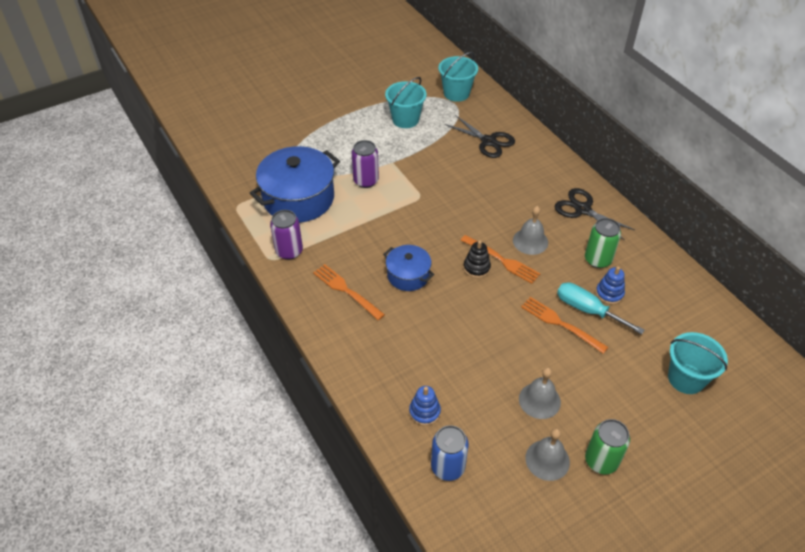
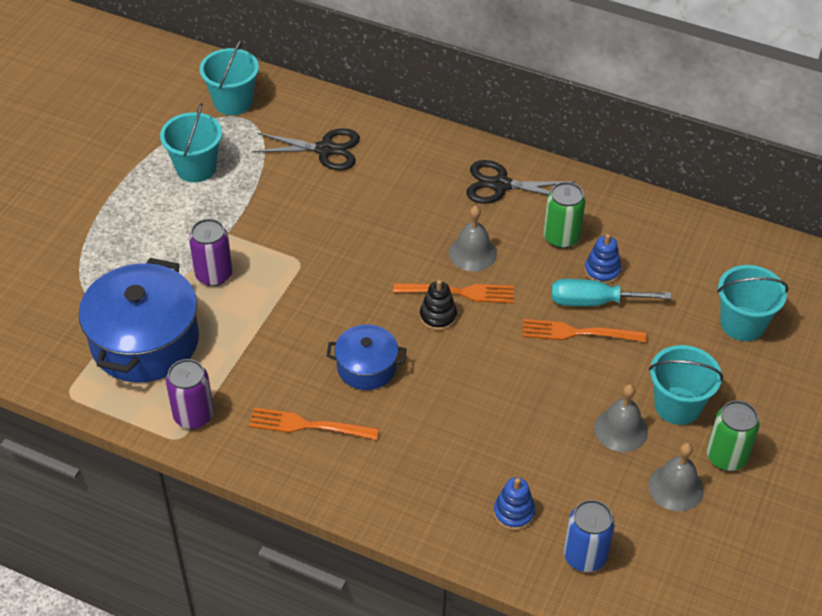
camera: 35 degrees left, 0 degrees up
(592, 407) = (677, 405): none -> turquoise bucket

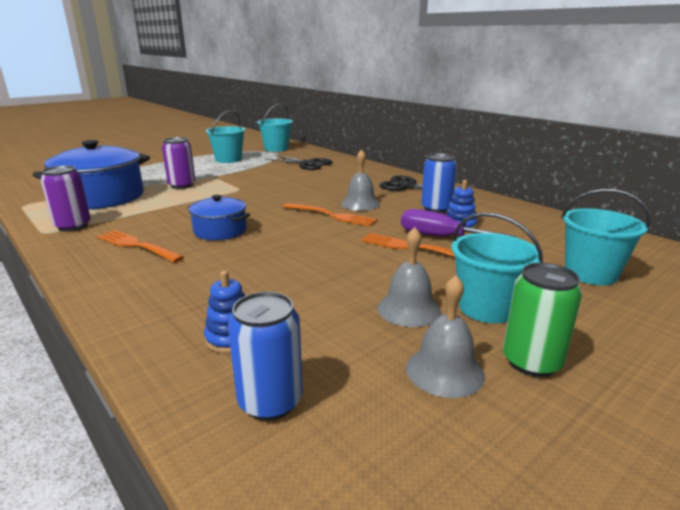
camera: 25 degrees right, 25 degrees down
(438, 316) = (303, 221): black stacking toy -> none
(561, 237) = (436, 209): green can -> blue can
(594, 302) = (440, 237): turquoise screwdriver -> purple screwdriver

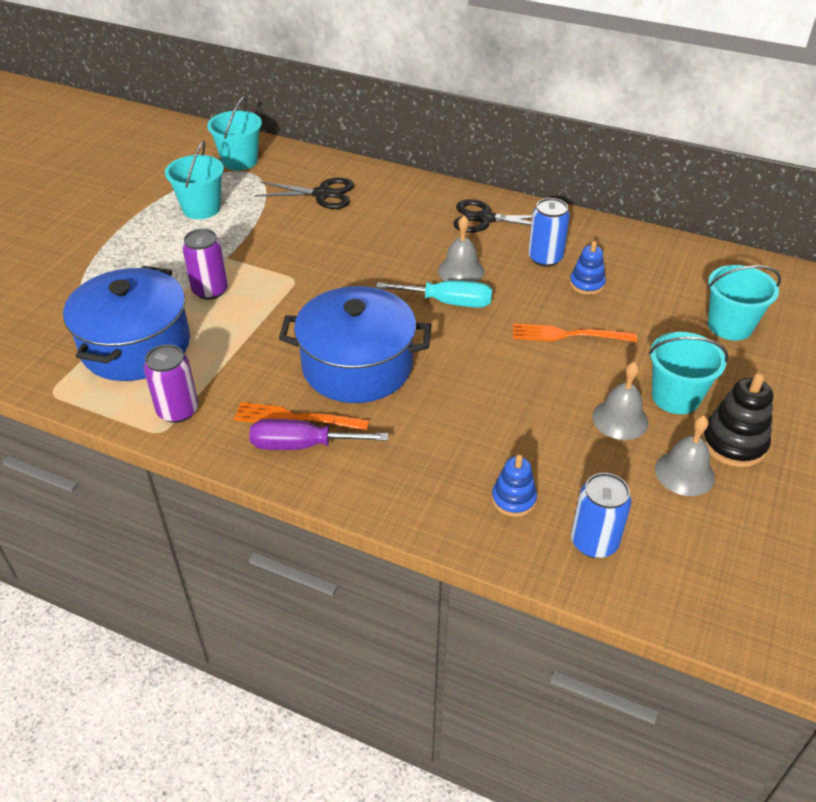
camera: 25 degrees left, 20 degrees up
(220, 231) = (357, 366): blue pot -> blue pot, size x1.84
(331, 215) = (448, 302): orange fork -> turquoise screwdriver
(440, 237) = (581, 309): purple screwdriver -> purple screwdriver (302, 445)
(531, 362) = (733, 443): green can -> black stacking toy

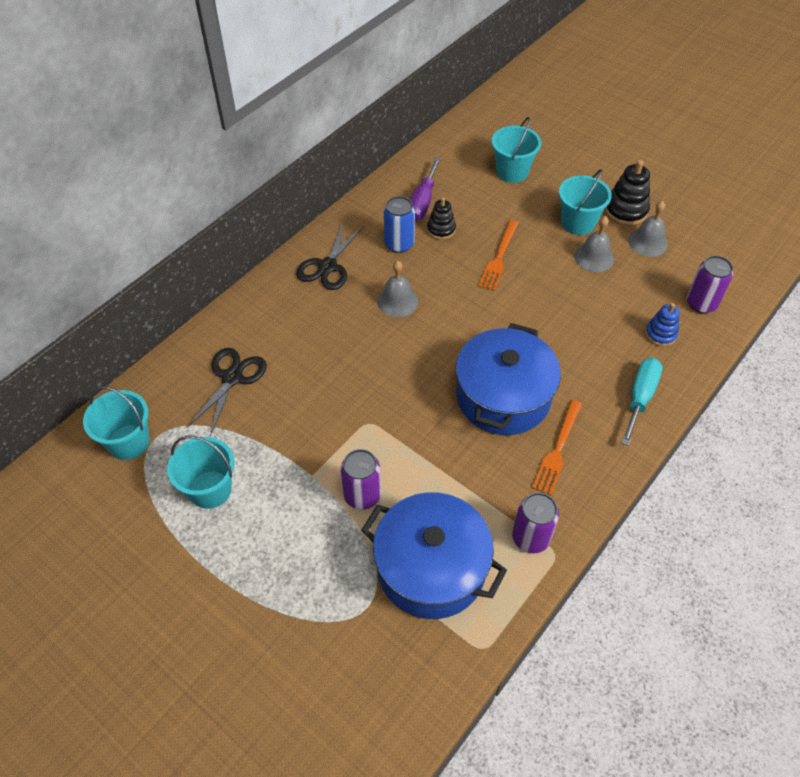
camera: 75 degrees left, 10 degrees up
(302, 445) = (589, 450): purple screwdriver -> purple screwdriver (422, 202)
(448, 302) = (438, 319): turquoise screwdriver -> turquoise screwdriver (640, 397)
(587, 284) = (441, 229): blue stacking toy -> black stacking toy
(594, 542) = (701, 303): blue can -> purple can

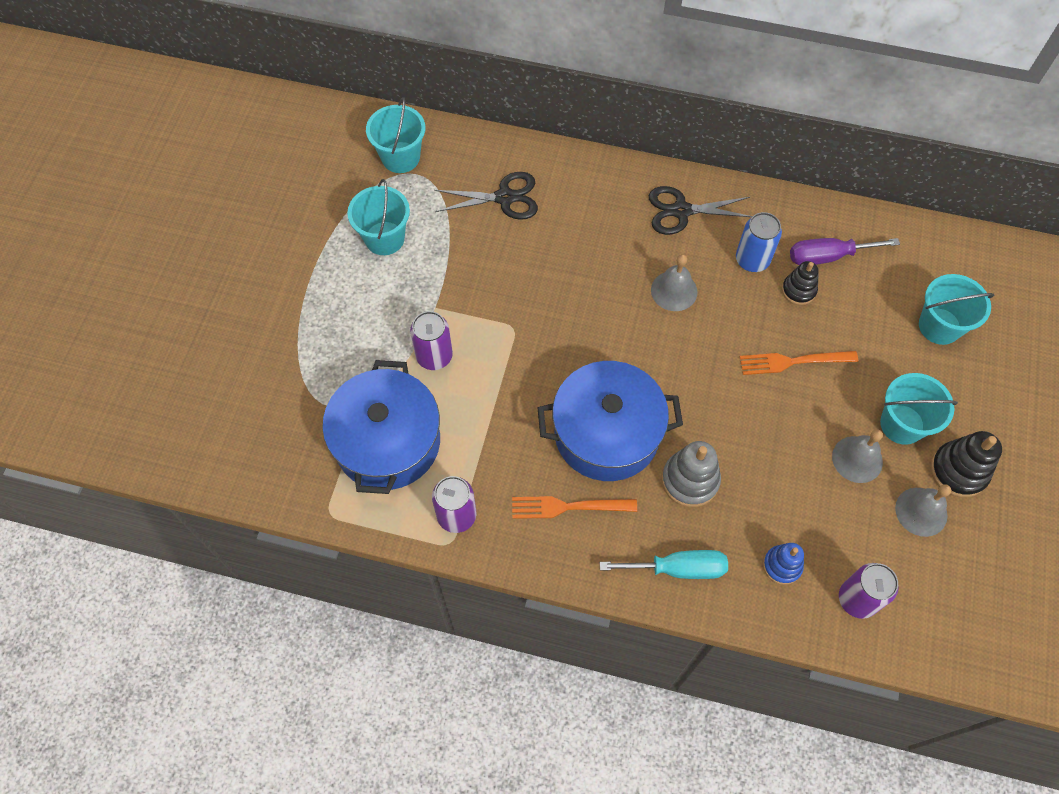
camera: 65 degrees right, 10 degrees up
(569, 359) = (690, 480): none -> grey stacking toy

